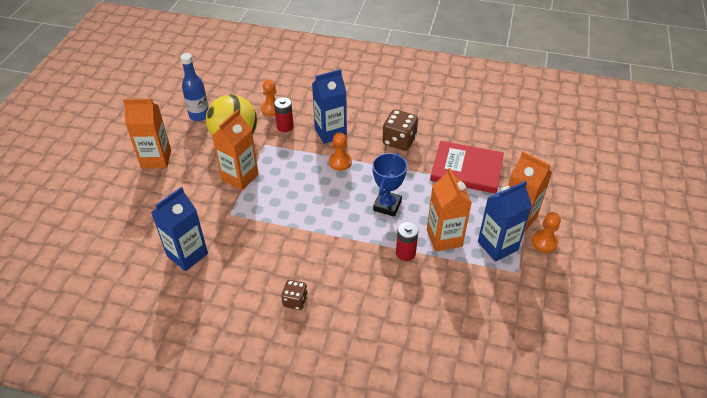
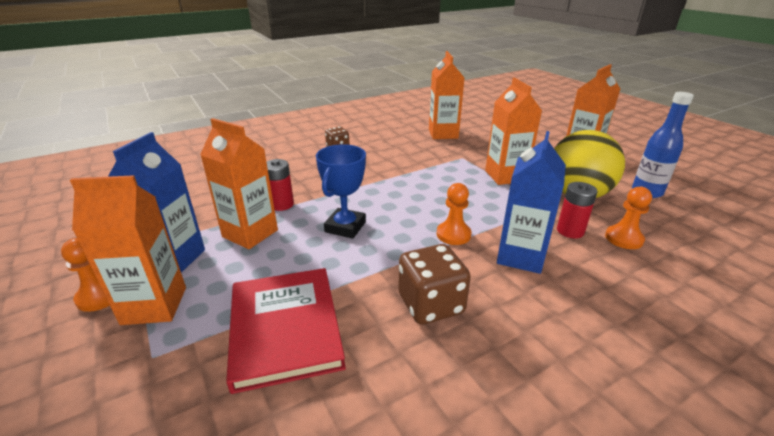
camera: 135 degrees right, 15 degrees down
(187, 255) = (443, 134): blue carton -> orange carton
(387, 205) = (345, 227): blue trophy -> blue trophy turned 45 degrees clockwise
(466, 169) = (285, 328): red book -> red book turned 75 degrees counterclockwise

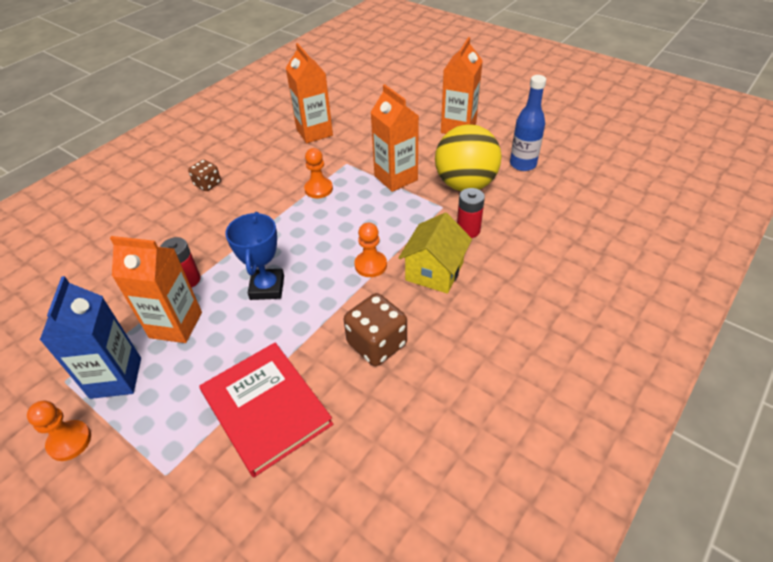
camera: 20 degrees left, 15 degrees up
(154, 305) = (132, 430): orange carton -> none
(520, 256) = (434, 271): blue carton -> yellow house
(623, 238) = (512, 225): orange pawn -> orange pawn (318, 189)

